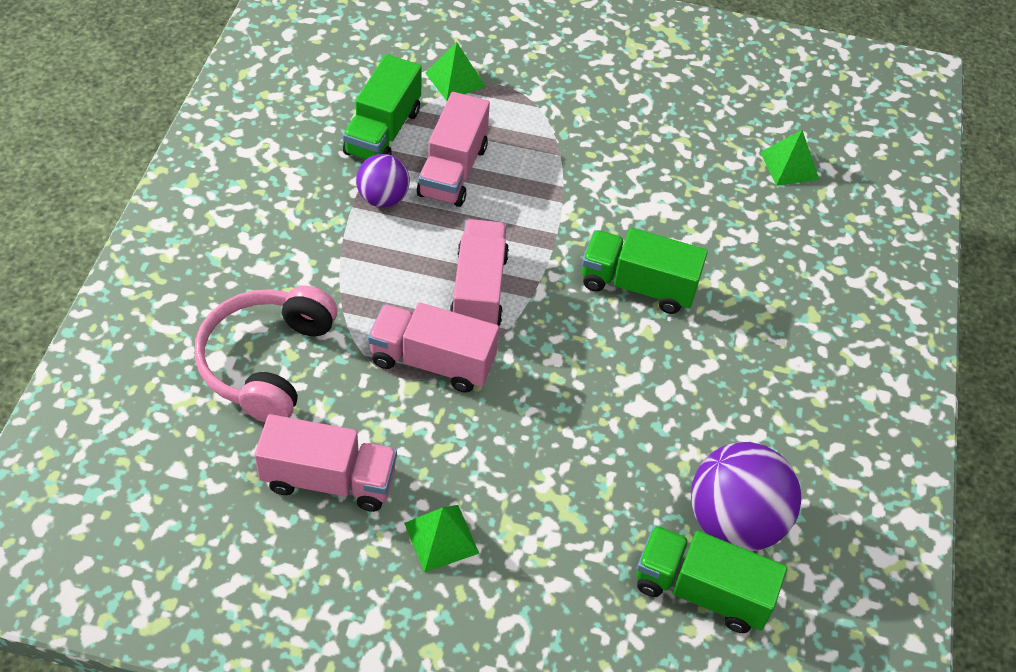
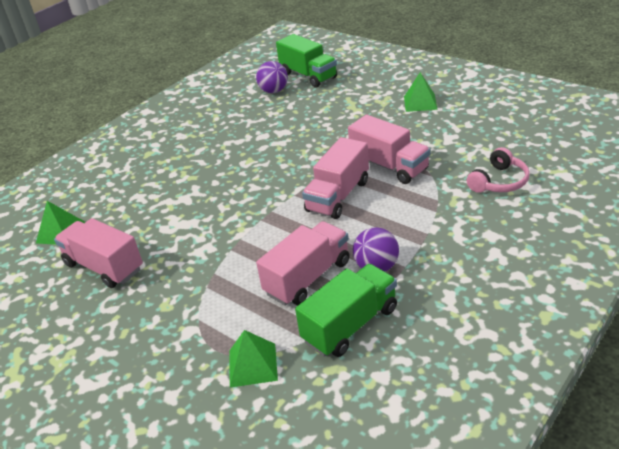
camera: 145 degrees left, 15 degrees down
(267, 362) = (499, 181): pink headphones -> pink headphones, size x0.60
(329, 480) = (473, 128): pink truck -> pink truck (104, 267)
(638, 285) = (233, 182): green truck -> none
(734, 521) = (274, 91): purple ball -> purple ball, size x0.59

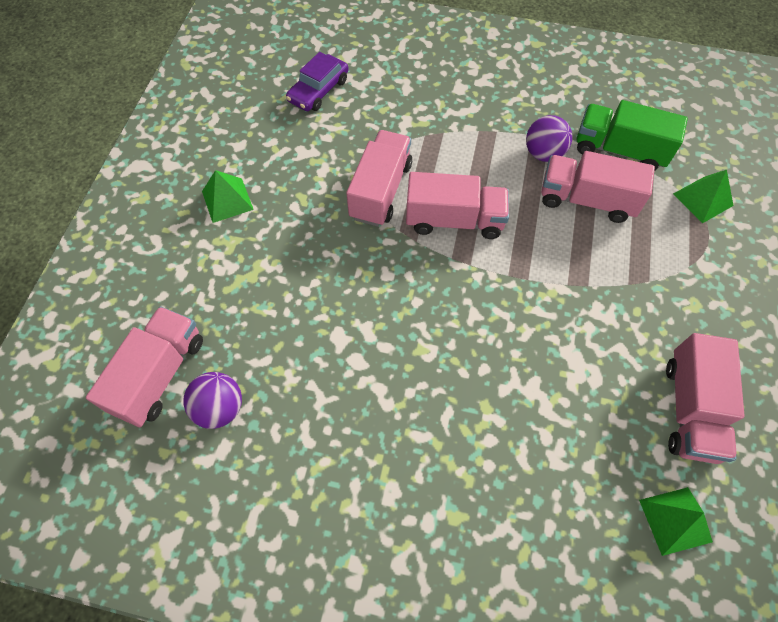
camera: 120 degrees left, 25 degrees up
(308, 75) = (159, 375): green truck -> pink truck
(499, 181) = (376, 97): pink headphones -> none
(520, 152) = (318, 90): none -> purple car

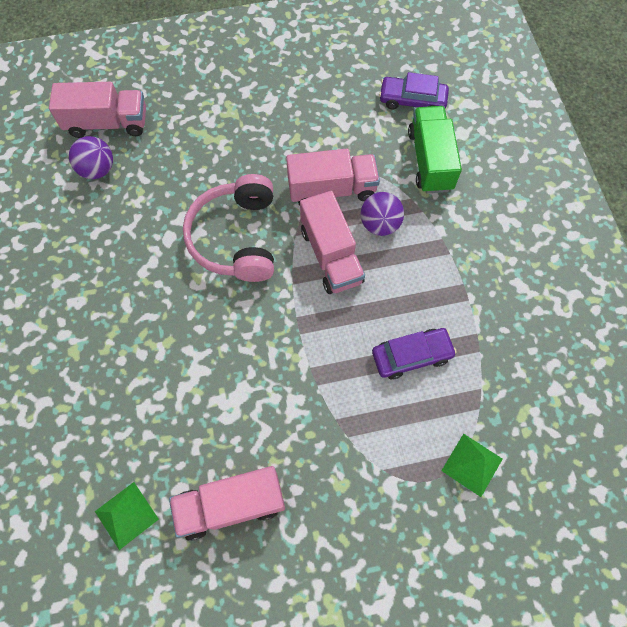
camera: 65 degrees right, 5 degrees up
(227, 200) = (267, 92): green pyramid -> none
(392, 294) = (236, 237): none -> pink headphones
(543, 154) = (446, 302): purple ball -> purple ball (380, 224)
(586, 200) = (411, 356): pink truck -> purple car
(619, 150) = (490, 368): green truck -> green truck (430, 160)

